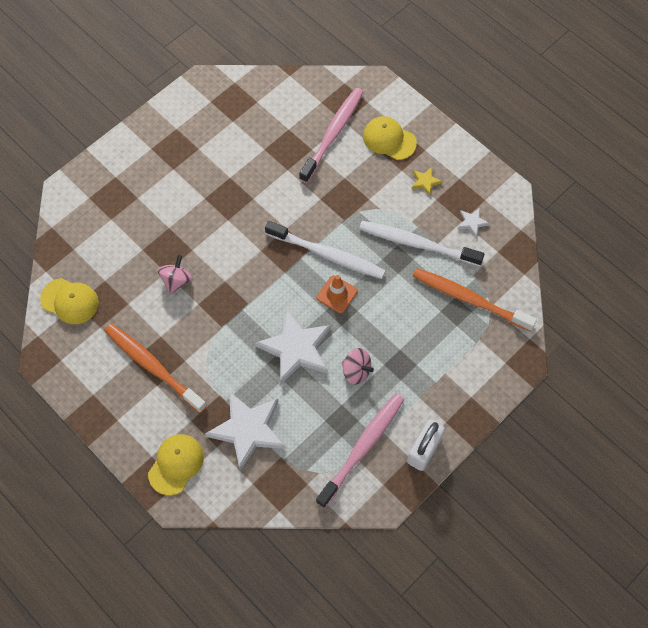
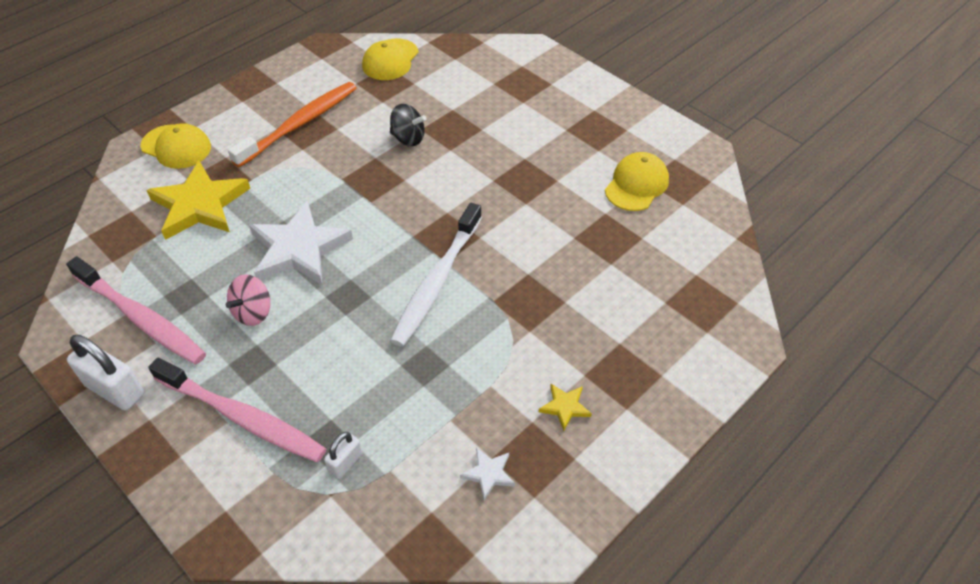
camera: 90 degrees right, 15 degrees down
(176, 281) = (408, 138): pink spinning top -> black spinning top
(248, 430) = (199, 205): white star -> yellow star
(333, 134) = (640, 288): pink toothbrush -> pink toothbrush (242, 417)
(337, 294) = (373, 291): orange traffic cone -> none
(389, 139) = (640, 359): yellow cap -> yellow cap (636, 184)
(417, 244) = (450, 392): white toothbrush -> none
(470, 299) = (345, 463): orange toothbrush -> white padlock

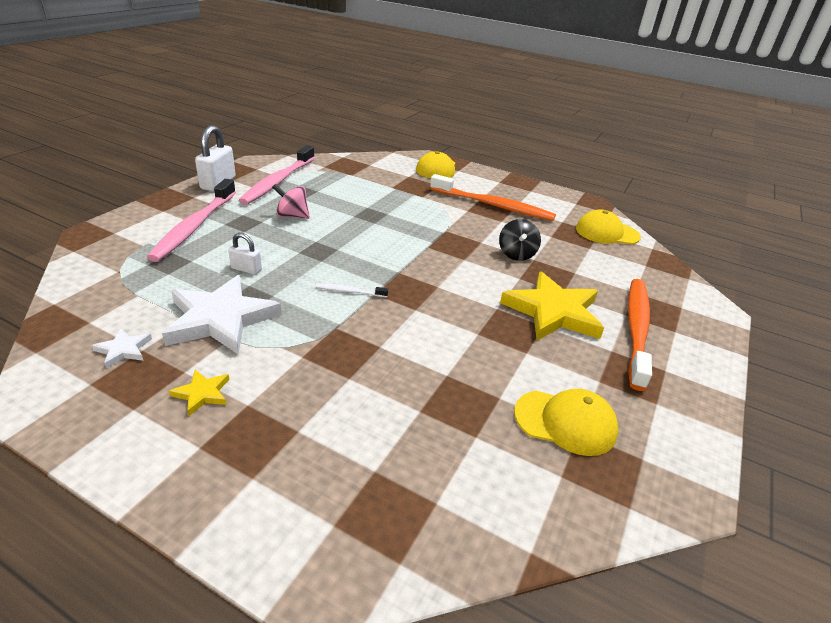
camera: 70 degrees right, 15 degrees down
(199, 205) = (386, 183): yellow star -> yellow star (553, 312)
(298, 249) = (360, 224): white star -> white star (220, 319)
(345, 463) = (148, 273): white padlock -> white padlock (246, 269)
(437, 281) = (350, 292): white toothbrush -> white toothbrush, size x0.42
(544, 104) = (636, 330): none -> orange toothbrush

